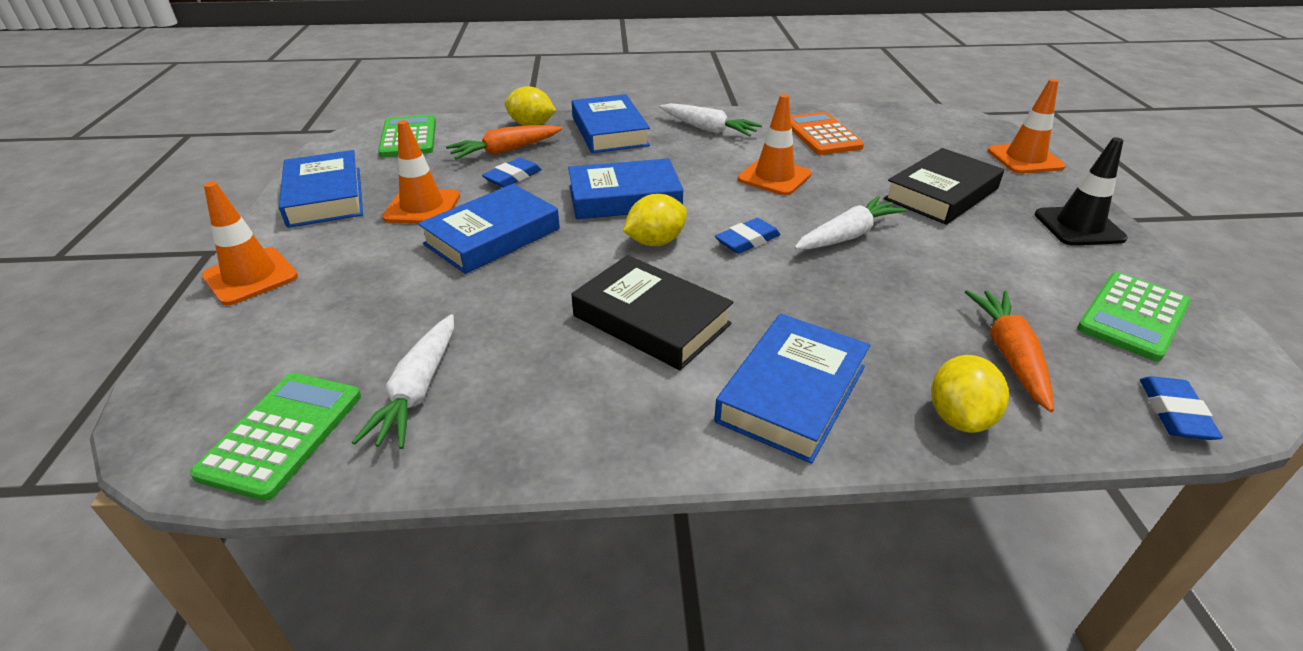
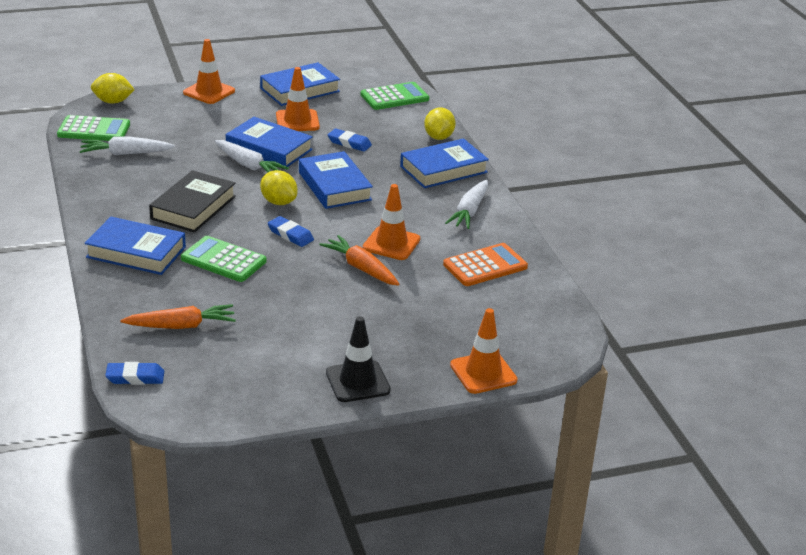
camera: 75 degrees right, 5 degrees down
(505, 151) = (389, 134): orange carrot -> orange carrot (361, 268)
(847, 235) = (309, 274): white carrot -> white carrot (249, 165)
(941, 194) = (391, 319): black book -> none
(959, 417) = (123, 302): yellow lemon -> yellow lemon (113, 102)
(1133, 317) = (232, 382): green calculator -> green calculator (223, 260)

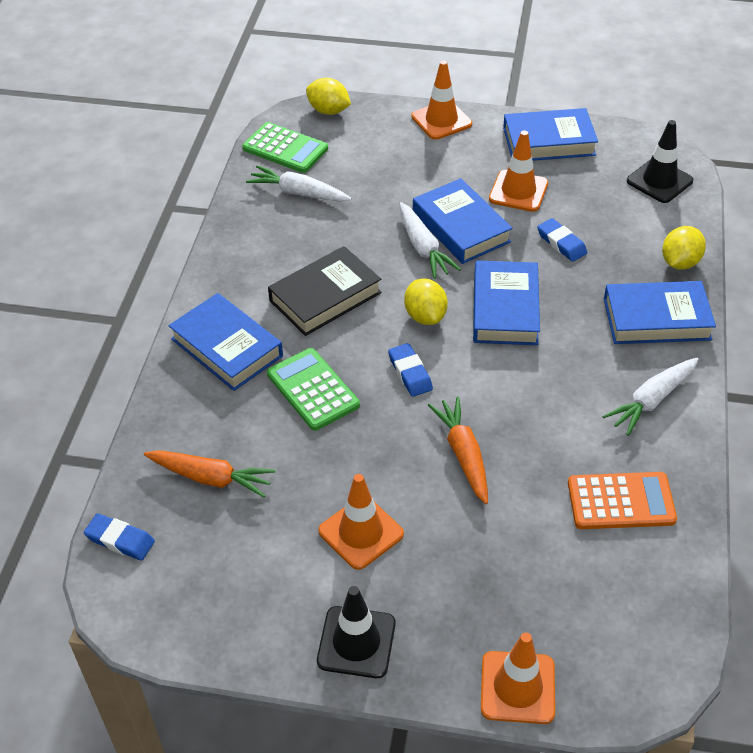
camera: 30 degrees right, 15 degrees up
(391, 243) = (522, 425): orange traffic cone -> orange traffic cone (361, 532)
(394, 97) = (659, 181): green calculator -> black traffic cone

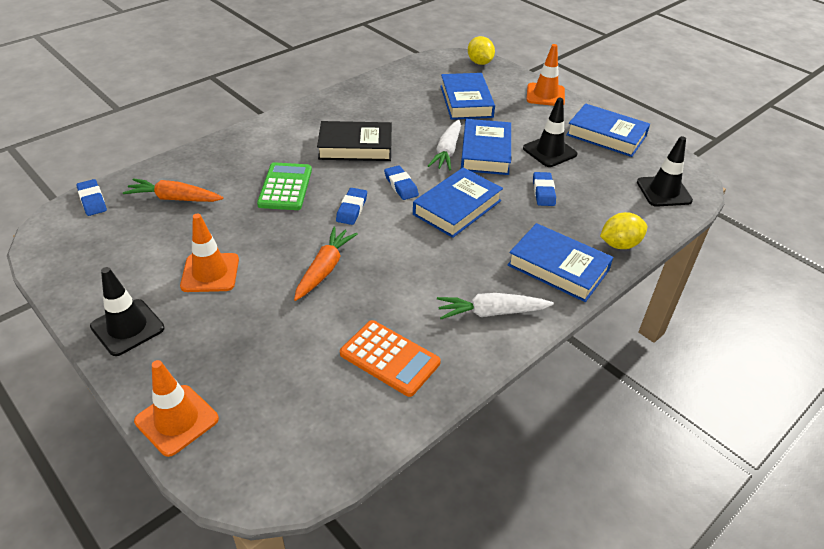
camera: 35 degrees right, 5 degrees down
(211, 478) = (174, 198): orange carrot -> orange carrot turned 135 degrees clockwise
(226, 347) = (269, 143): blue book -> blue book (466, 101)
(285, 149) = (430, 69): green calculator -> none
(298, 193) = (409, 92): white carrot -> none
(425, 316) = (401, 185): yellow lemon -> blue eraser
(518, 191) = (549, 151): orange traffic cone -> black traffic cone

